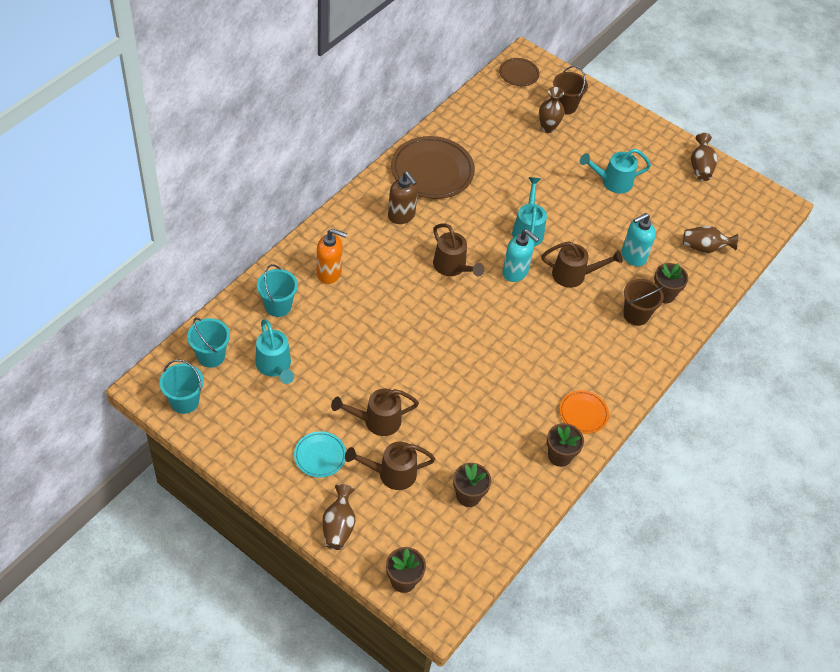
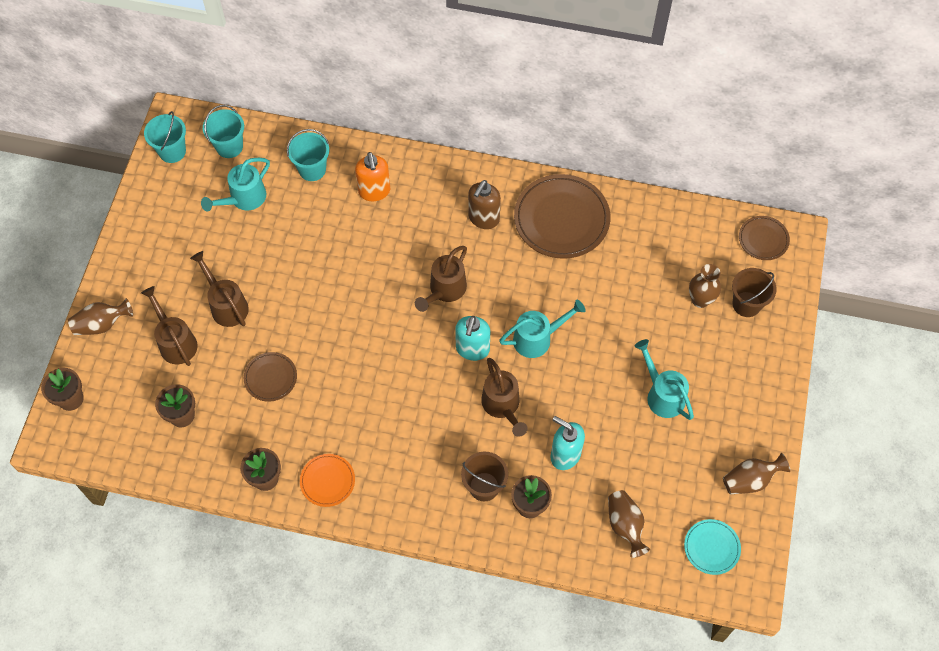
camera: 70 degrees right, 10 degrees up
(320, 456) = (167, 277): turquoise plate -> turquoise plate (711, 547)
(467, 416) = (270, 378): none -> brown plate

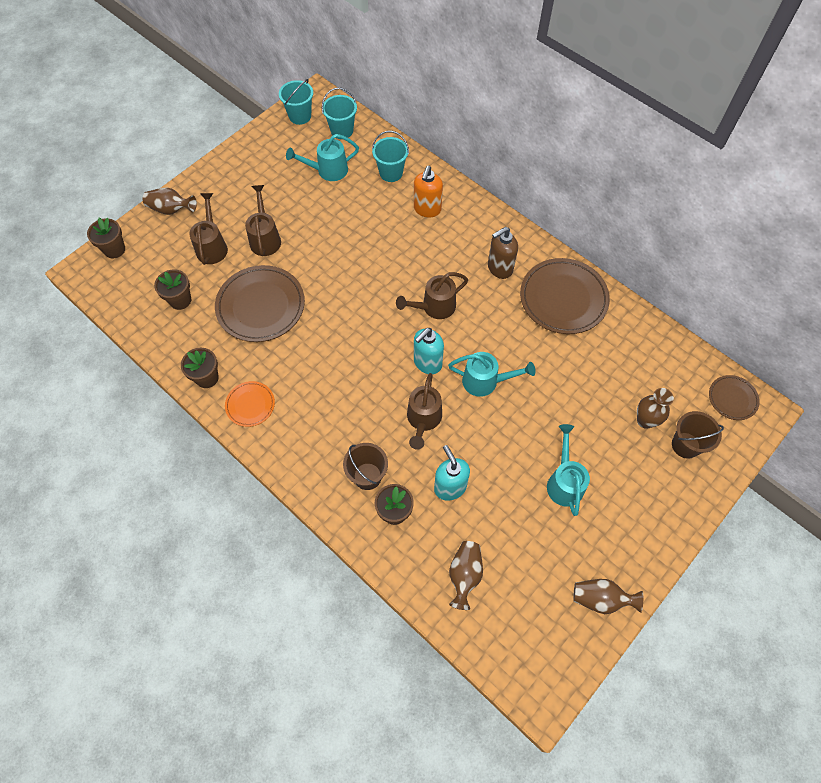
camera: 30 degrees right, 0 degrees up
(270, 378) = (261, 306): brown plate -> brown plate, size x1.91
(711, 547) = (530, 639): turquoise plate -> none

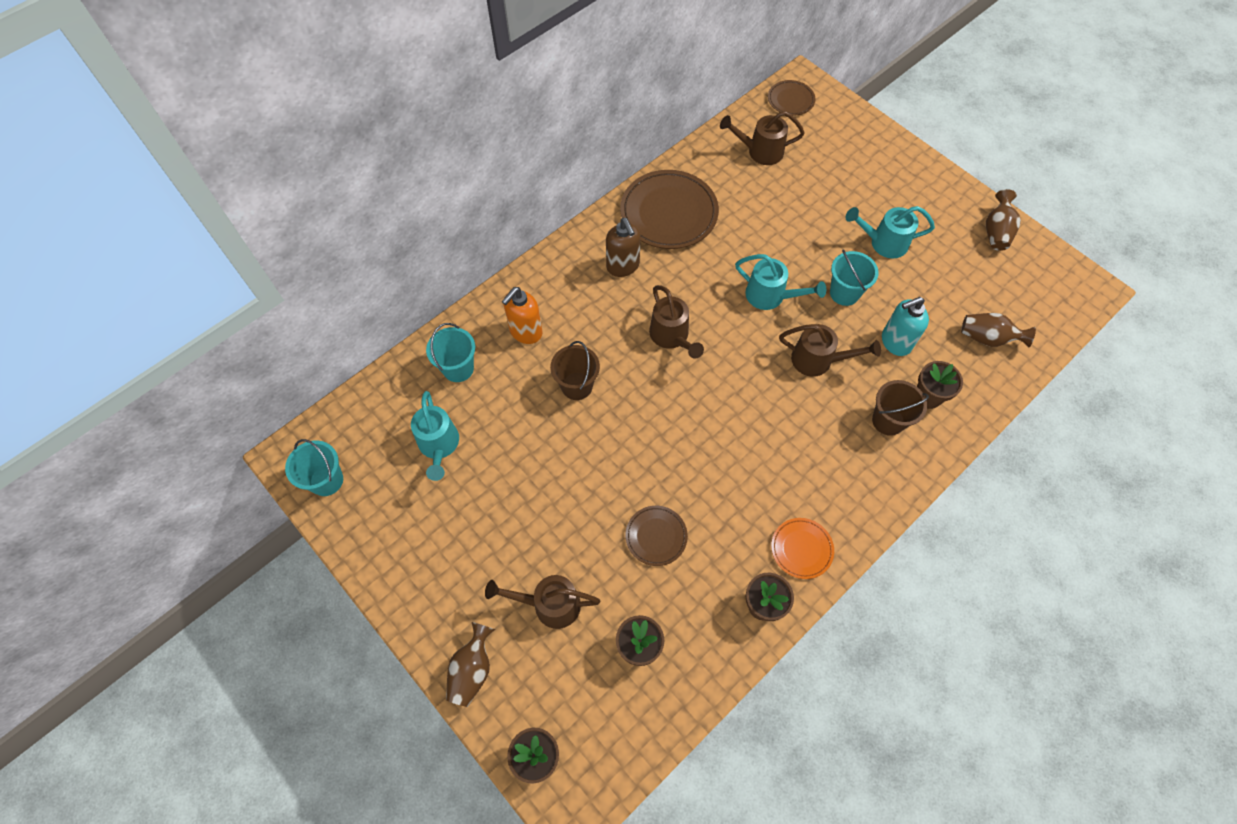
camera: 85 degrees left, 0 degrees up
(261, 306) = (656, 536): brown plate -> brown plate, size x0.52
(265, 238) = (545, 531): brown watering can -> brown watering can (760, 151)
(342, 130) = (369, 425): turquoise bucket -> turquoise bucket (844, 293)
(427, 209) = (525, 332): orange soap dispenser -> orange soap dispenser turned 105 degrees clockwise
(427, 363) = (746, 350): turquoise soap dispenser -> none
(485, 381) = (771, 296): turquoise watering can -> turquoise watering can turned 105 degrees clockwise
(645, 420) = (815, 168): brown vase -> none
(685, 445) = (840, 143): brown bucket -> brown bucket (577, 386)

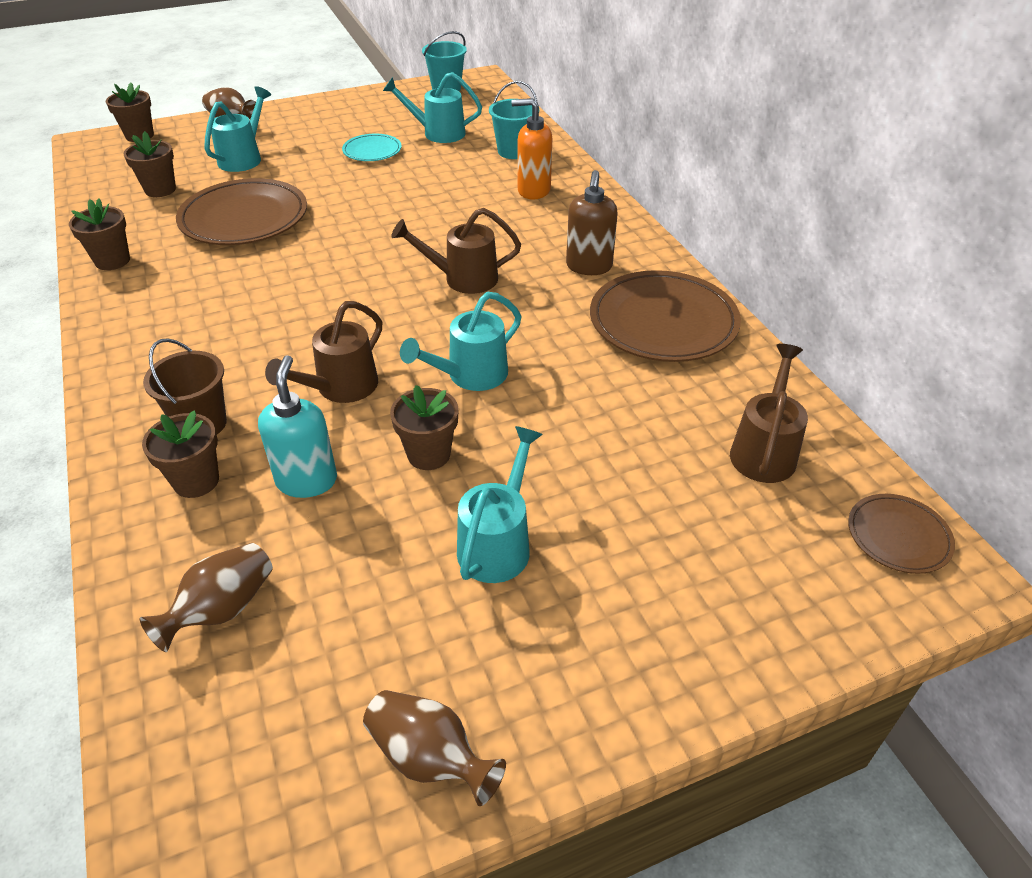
camera: 110 degrees right, 20 degrees down
(495, 489) = (372, 151): none -> turquoise plate
(525, 332) = (533, 190): orange soap dispenser -> orange soap dispenser turned 45 degrees counterclockwise
(549, 604) = (244, 158): brown watering can -> turquoise watering can
(577, 386) = (445, 207): brown bucket -> none
(623, 266) = (589, 267): brown soap dispenser -> brown soap dispenser turned 75 degrees counterclockwise
(656, 536) = (244, 218): brown plate -> brown plate, size x1.91
(801, 549) = (133, 300): orange plate -> none
(844, 293) = (429, 454): turquoise bucket -> brown flower pot

